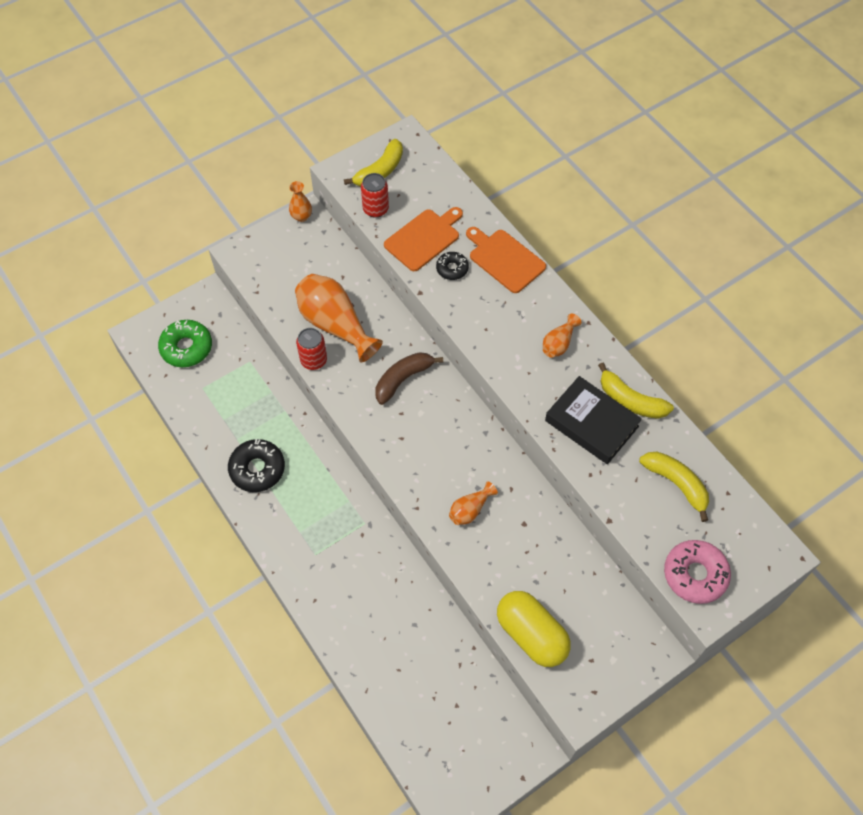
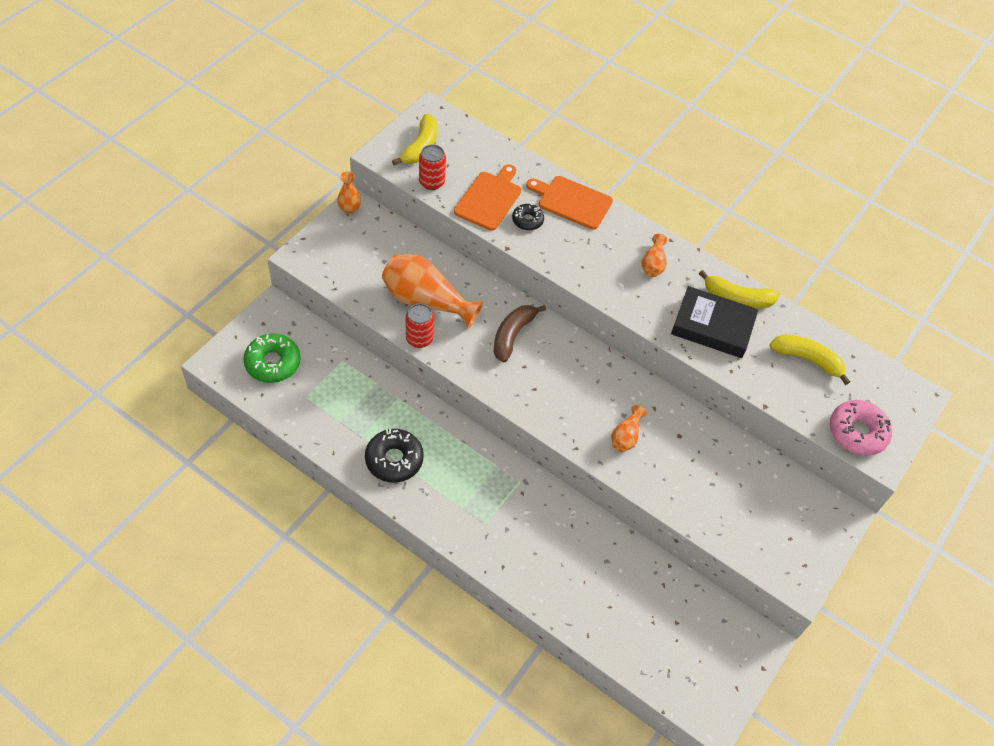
camera: 25 degrees left, 5 degrees down
(531, 634) = (729, 531): yellow capsule -> none

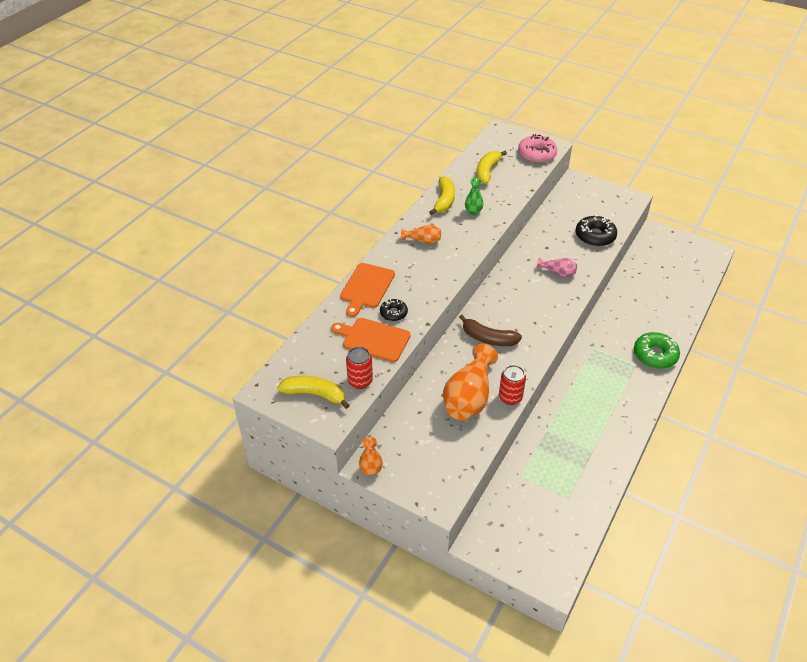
camera: 90 degrees left, 10 degrees down
(273, 363) = (540, 531): green donut -> green donut (655, 355)
(394, 460) = (605, 425): black donut -> black donut (595, 236)
(626, 436) = (558, 272): orange vase -> pink vase
(712, 326) = (473, 212): black book -> green vase

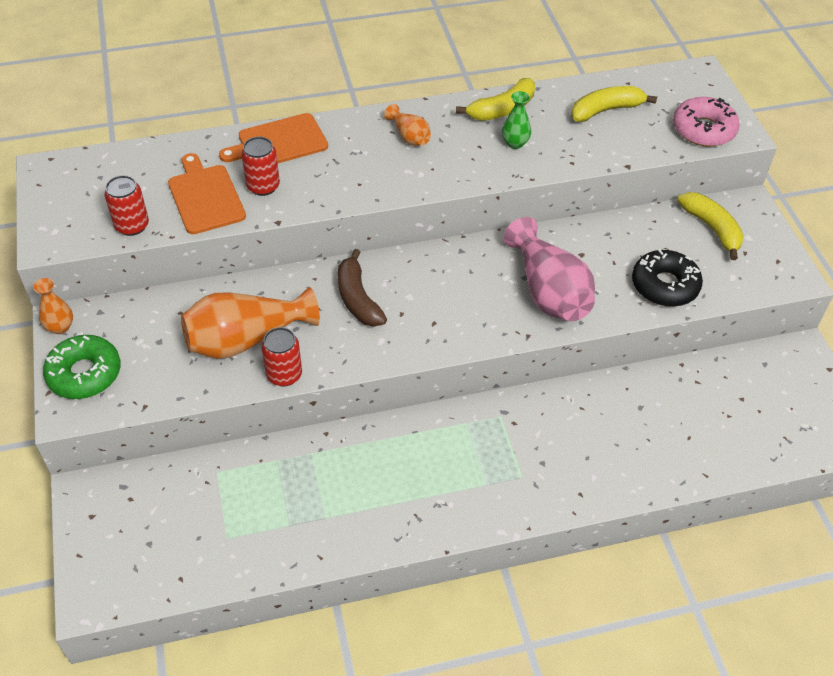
camera: 45 degrees right, 5 degrees up
(315, 394) = (78, 206): yellow banana -> yellow banana (712, 228)
(393, 313) = (263, 186): black donut -> red can
(558, 272) = (548, 291): pink vase -> pink vase, size x2.02
(655, 355) = (562, 487): green donut -> green donut (84, 374)

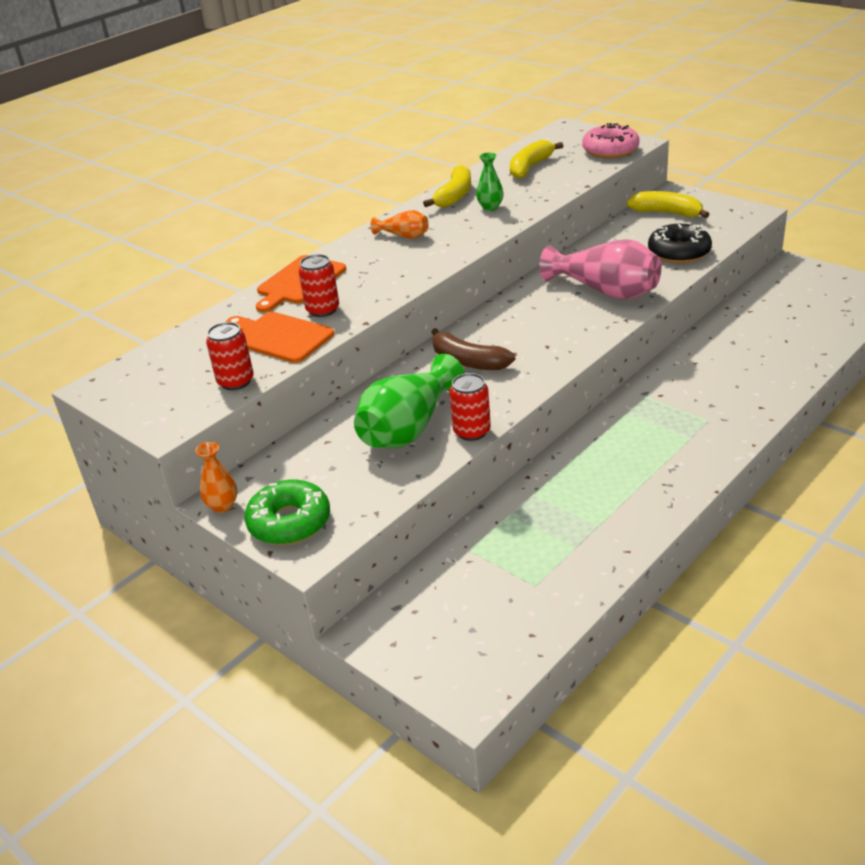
camera: 30 degrees left, 15 degrees down
(246, 339) = (409, 428): orange vase -> green vase

